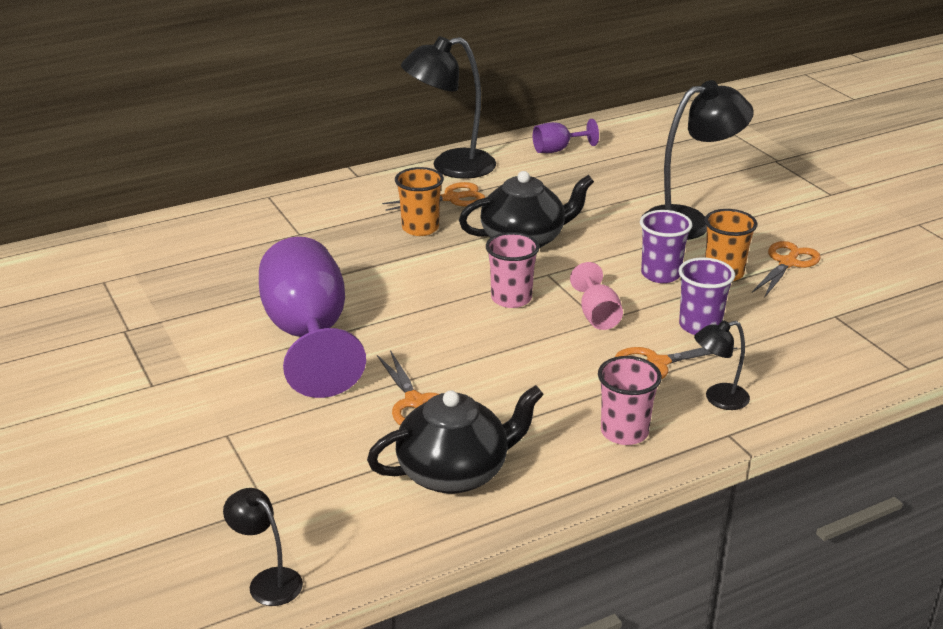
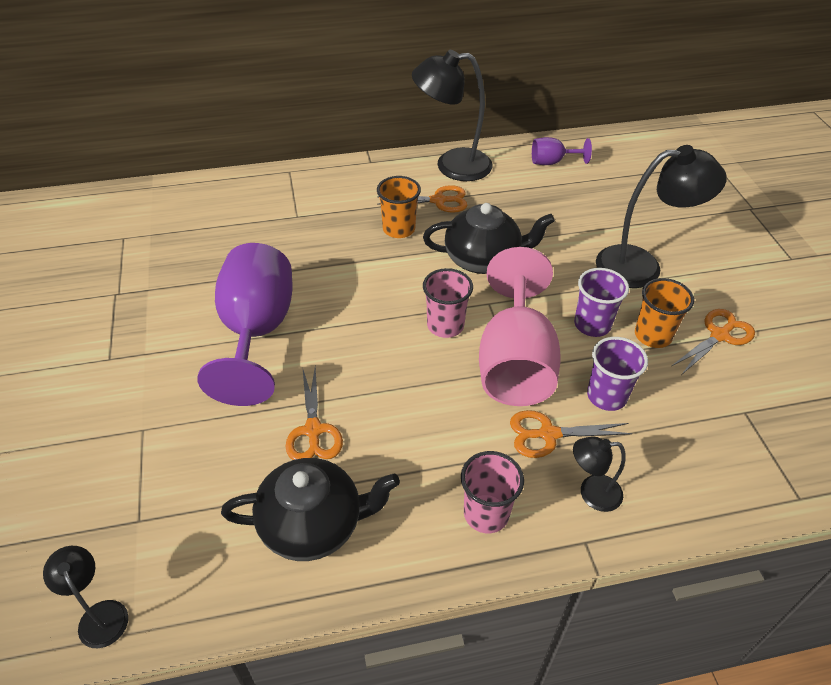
camera: 15 degrees right, 15 degrees up
(597, 315) = (515, 362): pink goblet -> pink goblet, size x2.15

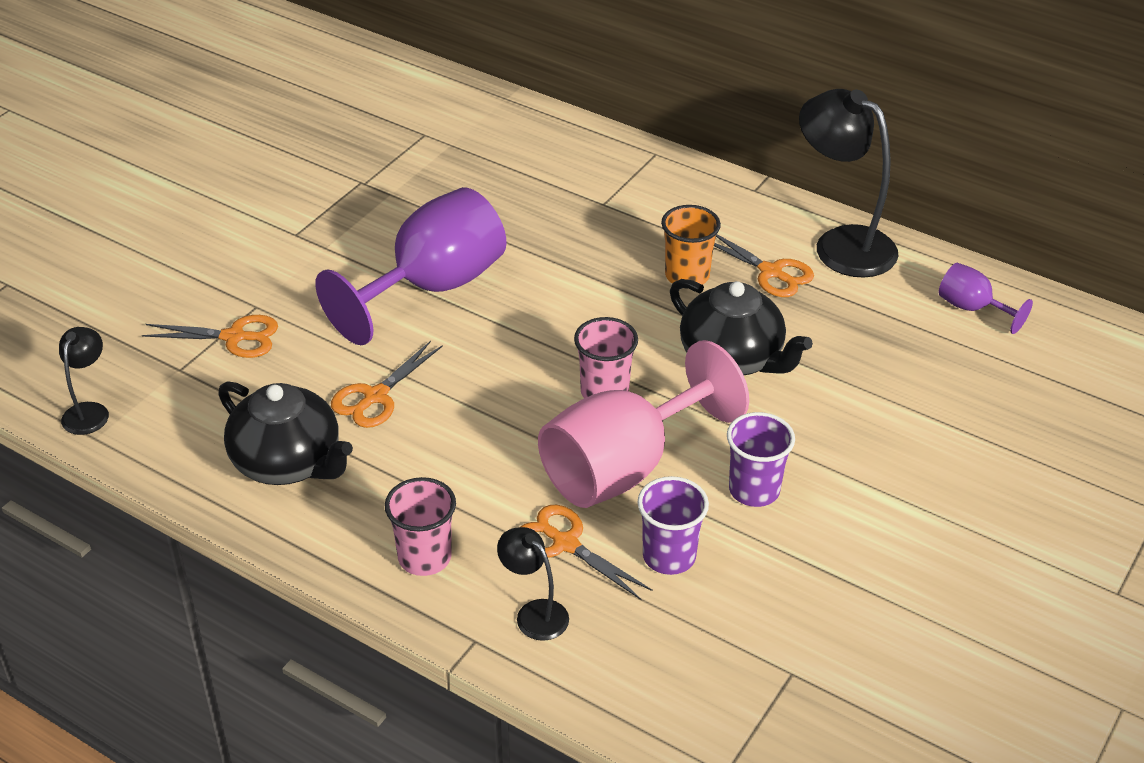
camera: 45 degrees right, 5 degrees down
(641, 266) = (903, 476): black lamp -> none
(653, 335) = (804, 543): orange cup -> none
(720, 335) = (882, 596): orange scissors -> orange scissors (234, 337)

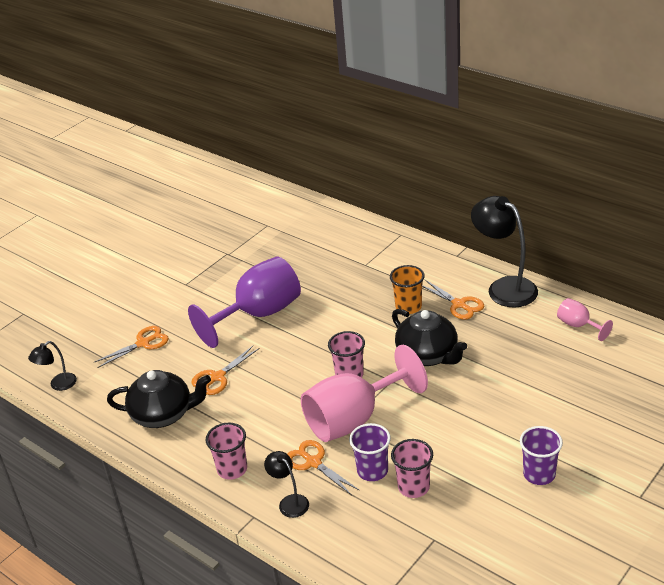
camera: 10 degrees right, 5 degrees down
(89, 411) = (58, 385): black lamp -> black lamp turned 150 degrees counterclockwise
(234, 337) = (143, 343): orange scissors -> orange scissors turned 45 degrees counterclockwise
(288, 463) = (163, 414): black teapot -> black teapot turned 45 degrees counterclockwise
(743, 583) = (413, 487): none -> pink cup
(754, 490) = (428, 433): purple cup -> purple cup (539, 474)
(972, 308) = (578, 325): purple goblet -> pink goblet

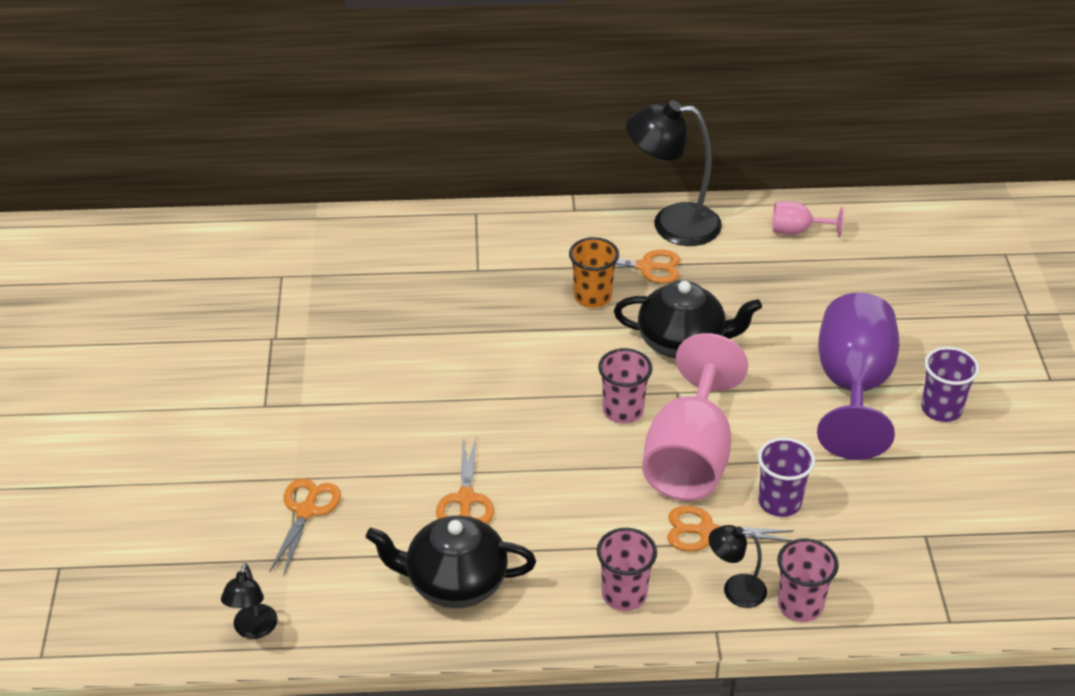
camera: 45 degrees left, 5 degrees up
(163, 414) = (454, 582): black teapot -> black teapot turned 135 degrees counterclockwise
(258, 314) = (418, 395): purple goblet -> purple goblet (852, 387)
(413, 487) = (841, 494): pink cup -> pink cup (800, 605)

